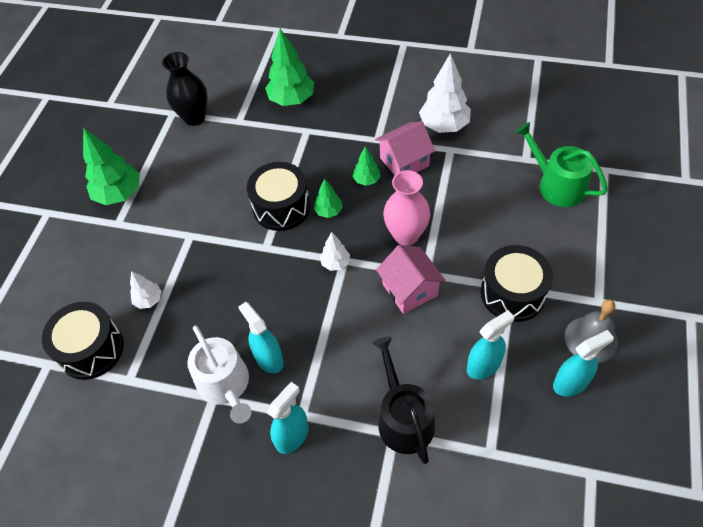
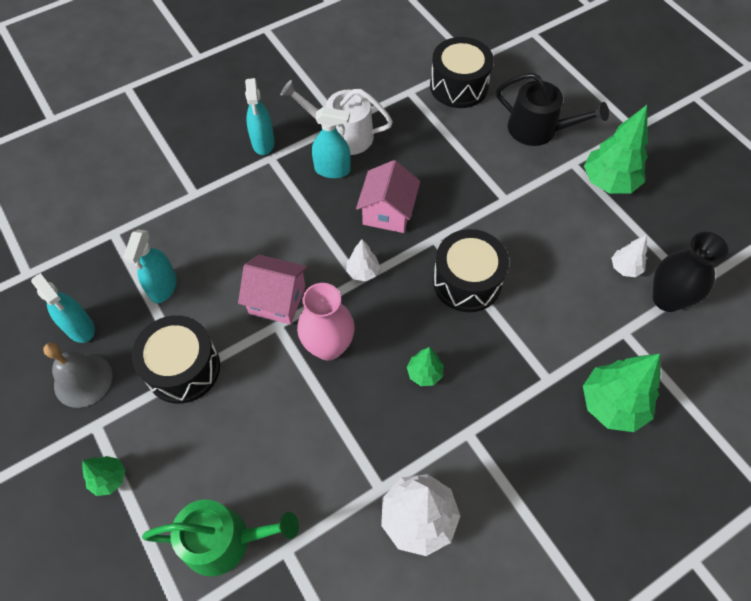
camera: 130 degrees right, 5 degrees up
(148, 300) = (466, 137): white tree -> white tree (625, 268)
(329, 211) = (421, 312): green tree -> green tree (109, 479)
(403, 418) = (196, 207): black watering can -> black watering can (538, 129)
(404, 162) = (411, 428): pink house -> pink house (388, 212)
(571, 383) = (80, 327): turquoise spray bottle -> turquoise spray bottle turned 60 degrees counterclockwise

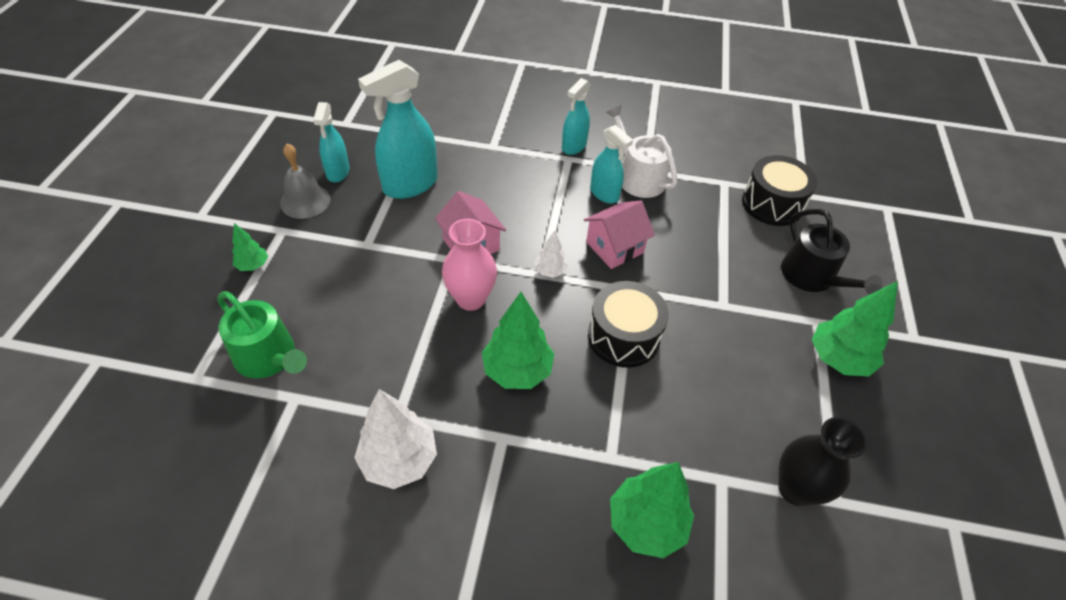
camera: 40 degrees right, 10 degrees down
(163, 287) = (410, 185): turquoise spray bottle -> turquoise spray bottle, size x1.67
(183, 368) = (366, 239): black drum -> none
(424, 373) = (517, 371): green tree -> green tree, size x1.91
(625, 268) = (779, 433): white tree -> none

